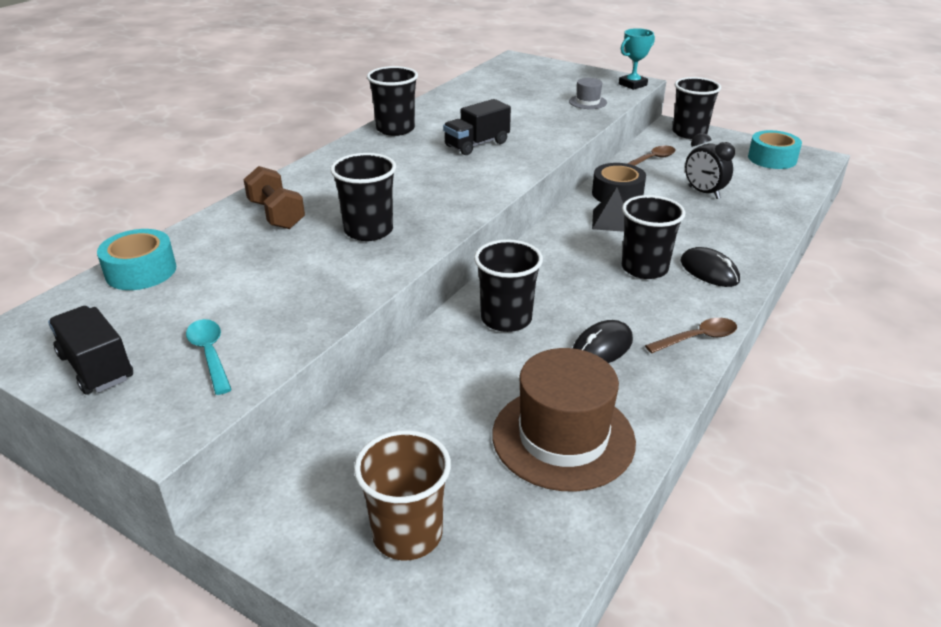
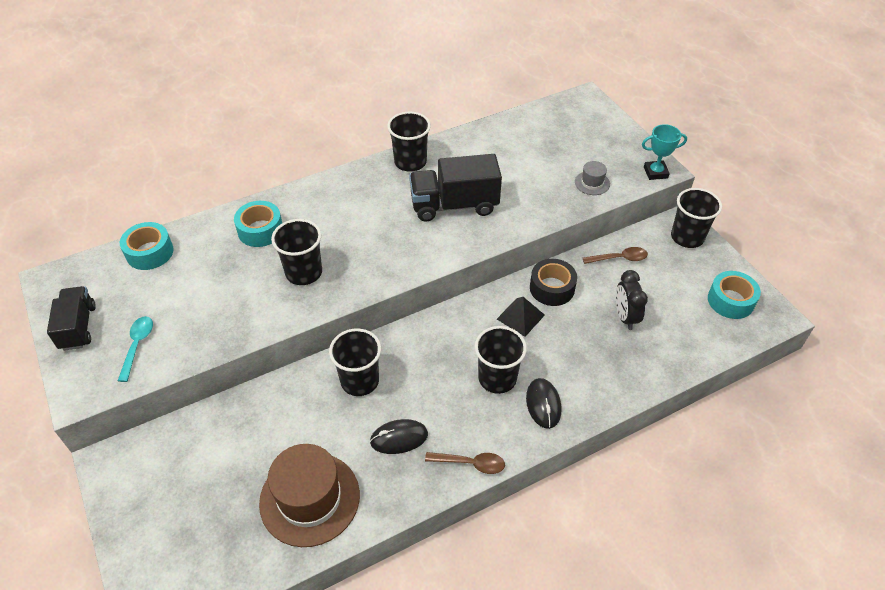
camera: 30 degrees right, 15 degrees up
(276, 215) = (260, 230): brown dumbbell -> turquoise tape
(407, 534) = (174, 518): brown cup -> none
(477, 144) = (454, 205): black truck -> black truck, size x1.54

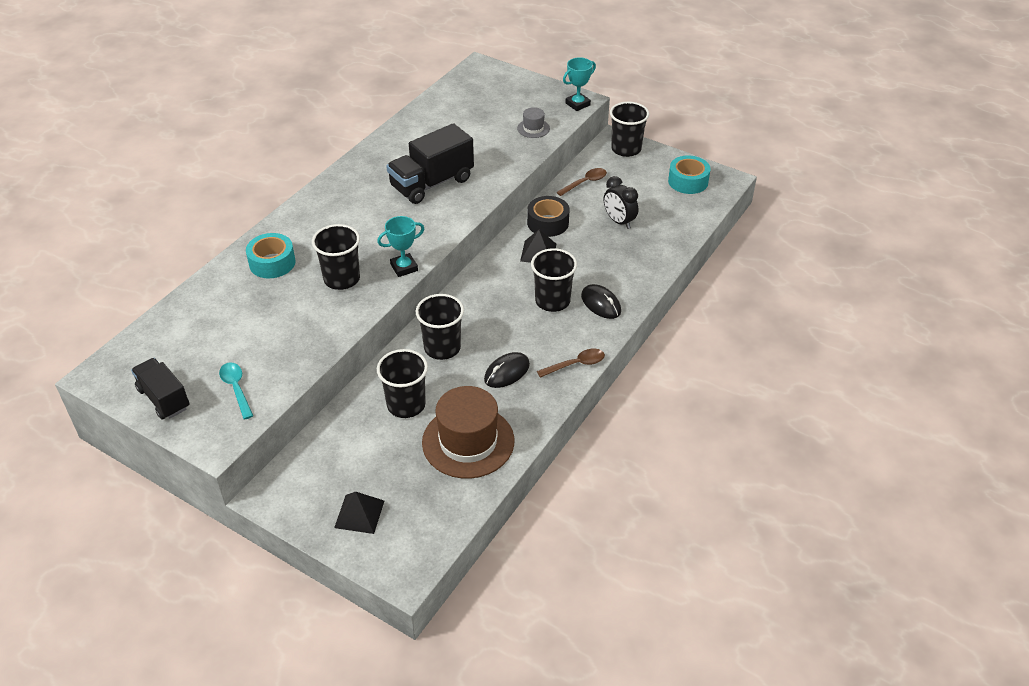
camera: 30 degrees left, 5 degrees down
(149, 252) = (179, 318): turquoise tape -> none
(163, 525) = (359, 514): none -> black pyramid
(365, 285) = (404, 267): none -> turquoise trophy
(410, 162) = (365, 164): black cup -> black cup (406, 405)

